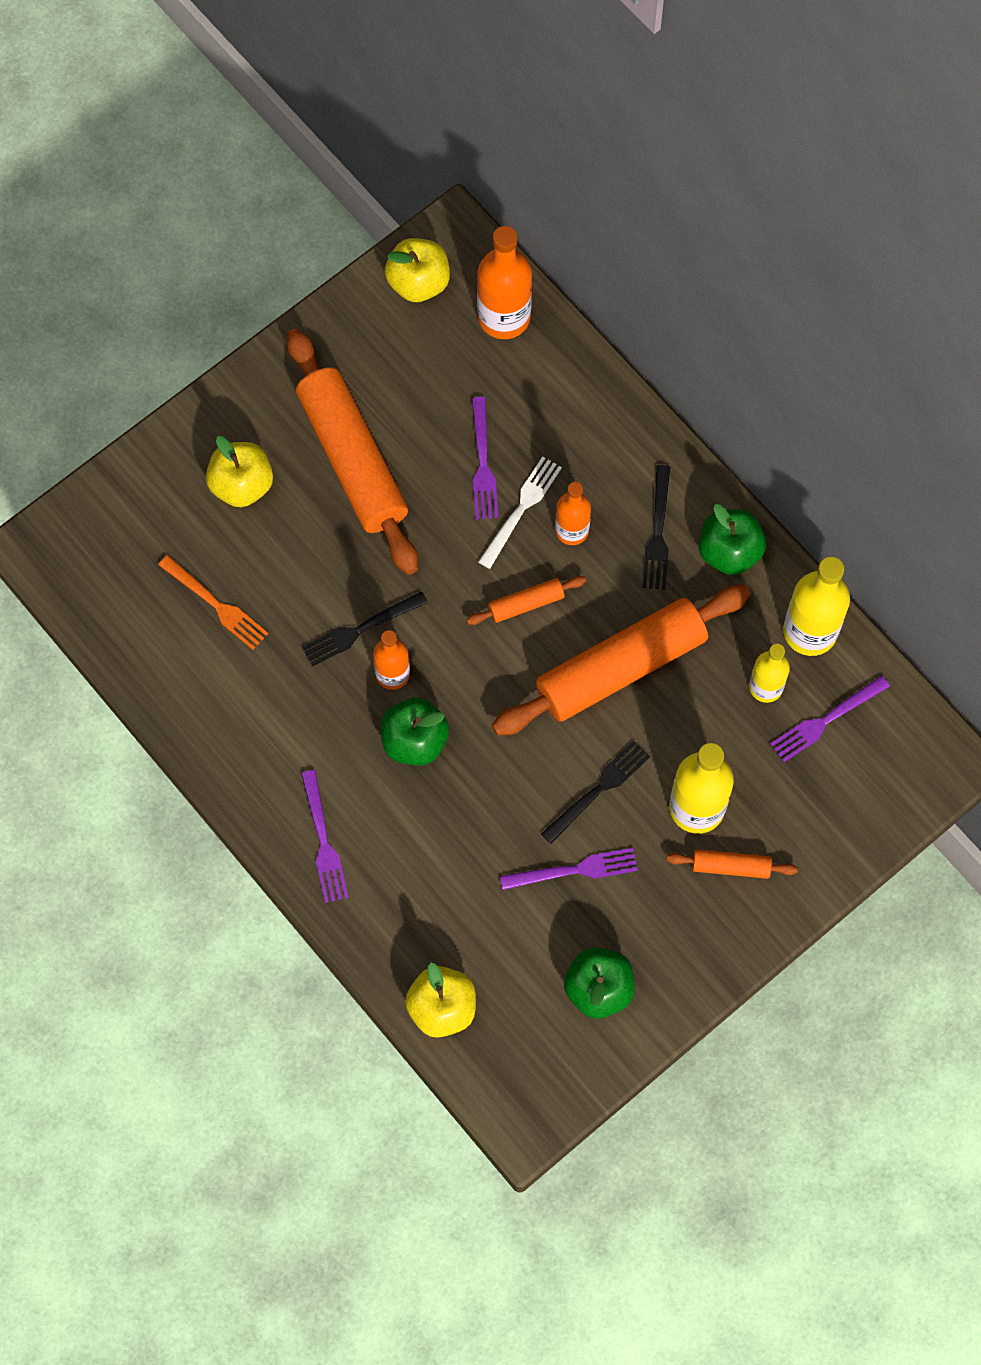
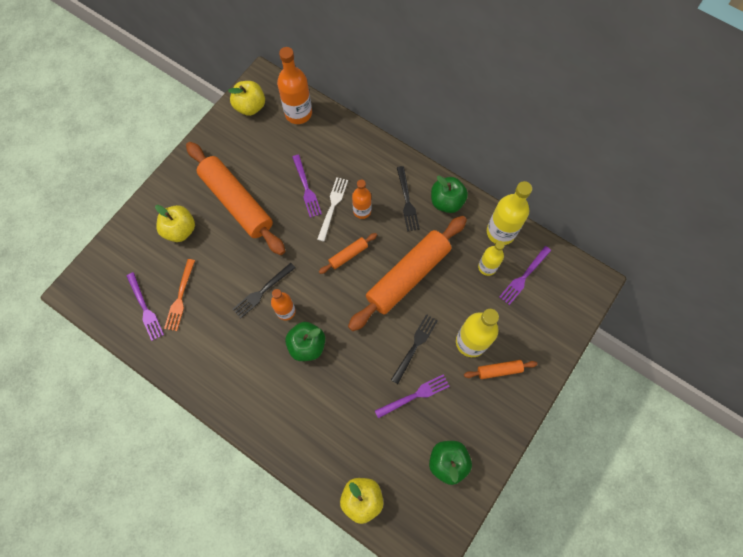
camera: 15 degrees left, 0 degrees up
(217, 605) = (180, 298): orange fork -> orange fork turned 75 degrees clockwise
(324, 842) = (270, 417): purple fork -> purple fork (145, 309)

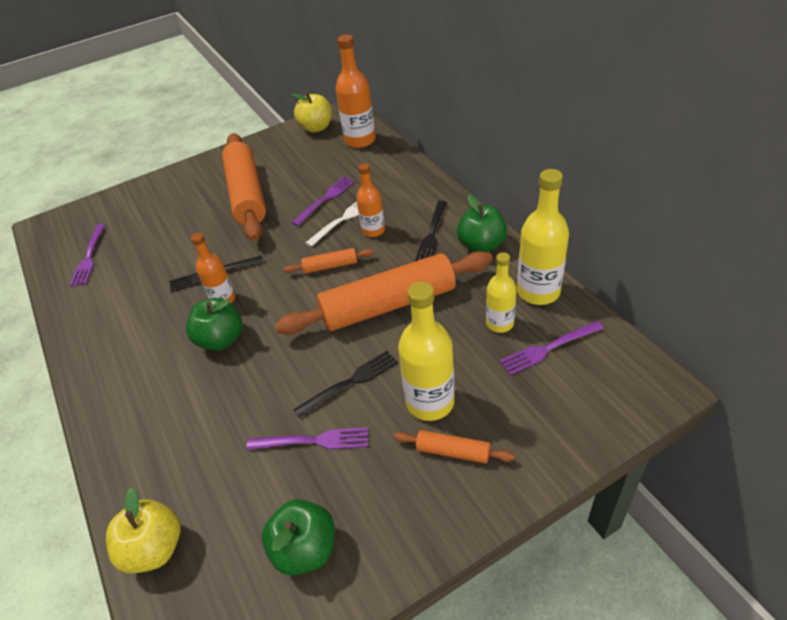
camera: 30 degrees right, 25 degrees down
(180, 230) = (176, 203): yellow apple -> none
(180, 298) = (128, 257): orange fork -> none
(306, 188) = (326, 199): purple fork -> purple fork turned 150 degrees counterclockwise

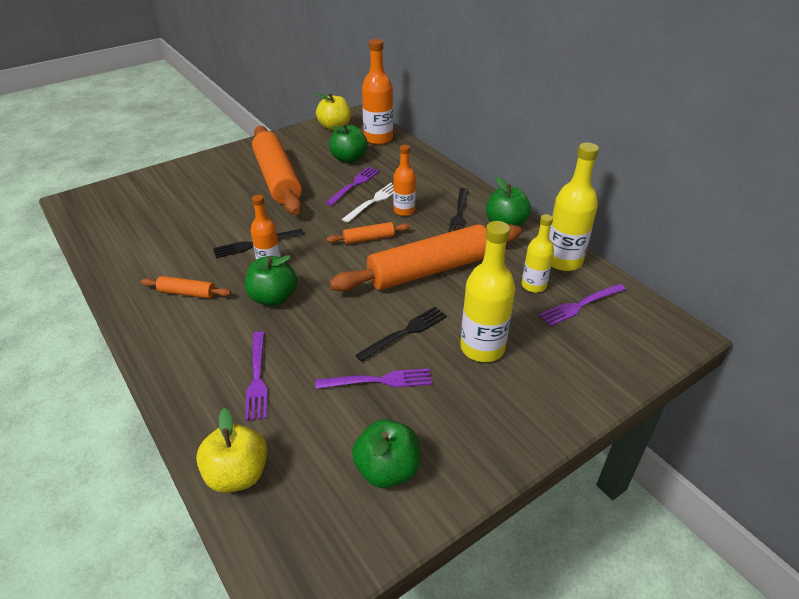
camera: 10 degrees left, 5 degrees down
(89, 257) = (126, 228): purple fork -> purple fork (257, 378)
(325, 167) = (349, 159): none -> green apple
(453, 451) = (511, 387): orange rolling pin -> orange rolling pin (187, 293)

